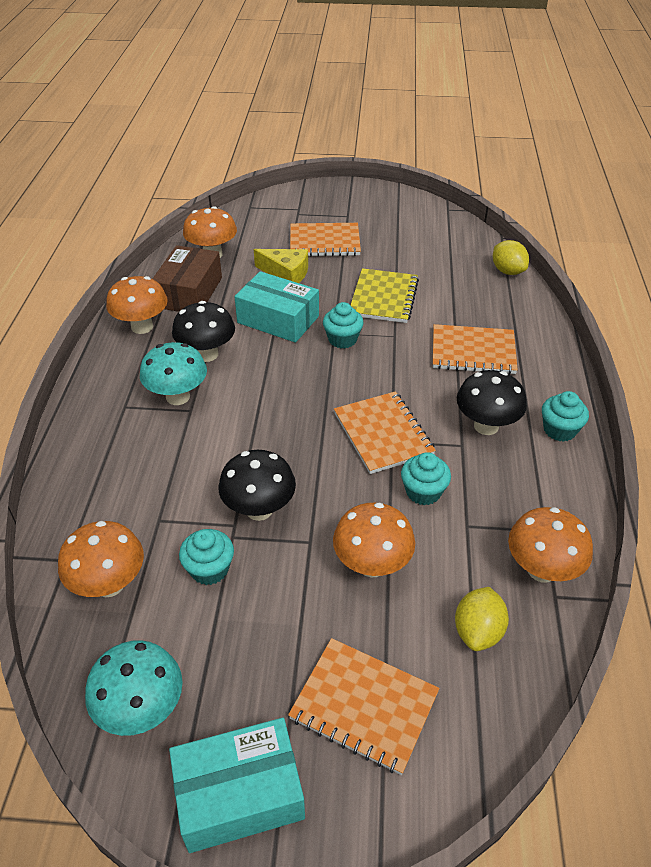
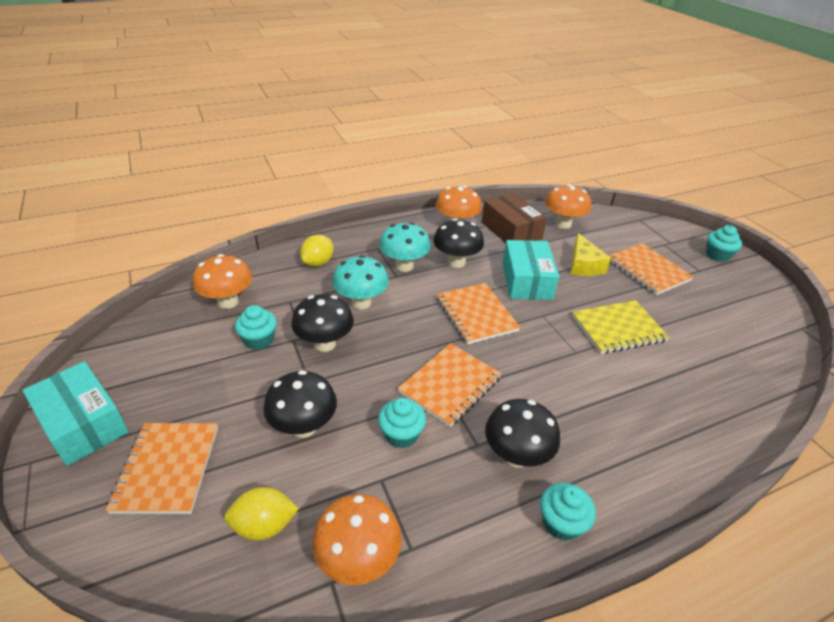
camera: 60 degrees right, 5 degrees down
(142, 709) = (138, 353): turquoise mushroom -> turquoise mushroom (361, 302)
(189, 292) = (511, 230): brown box -> brown box turned 75 degrees clockwise
(342, 339) = (539, 322): turquoise cupcake -> turquoise cupcake (717, 255)
(372, 565) = (304, 427): orange mushroom -> black mushroom
(473, 351) = (610, 414): orange notebook -> orange notebook (476, 314)
(507, 271) = (764, 404): yellow lemon -> yellow lemon (318, 263)

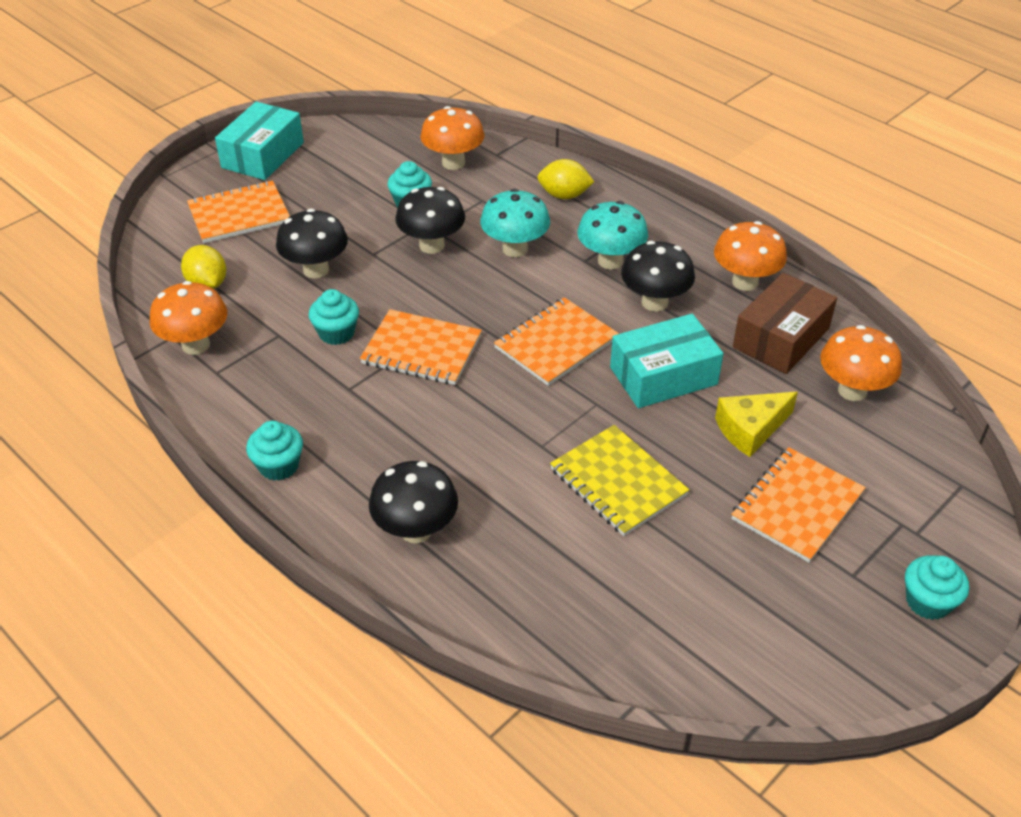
camera: 70 degrees right, 5 degrees up
(516, 456) = (347, 420): black mushroom -> black mushroom (416, 530)

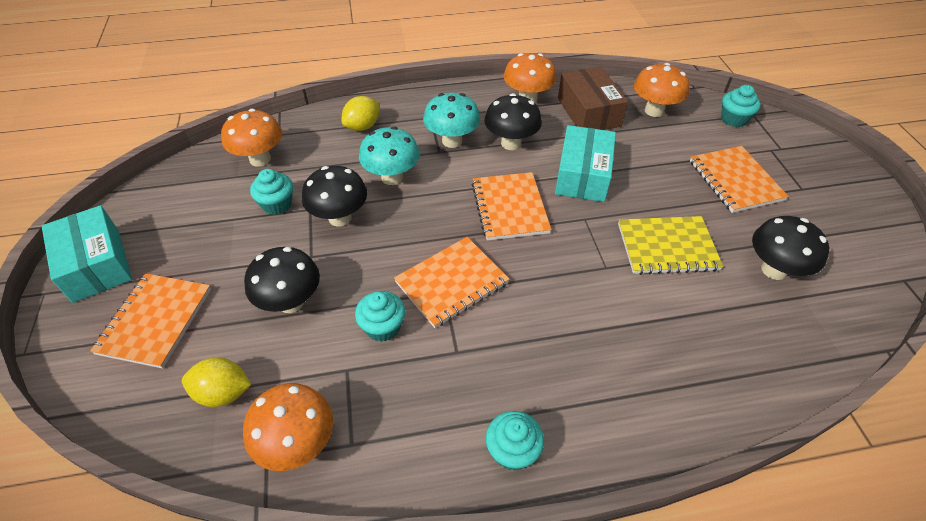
camera: 55 degrees left, 5 degrees up
(416, 530) = (648, 387): black mushroom -> black mushroom (774, 270)
(750, 429) = (658, 164): yellow cheese -> none
(928, 602) = (835, 172): turquoise cupcake -> turquoise cupcake (733, 119)

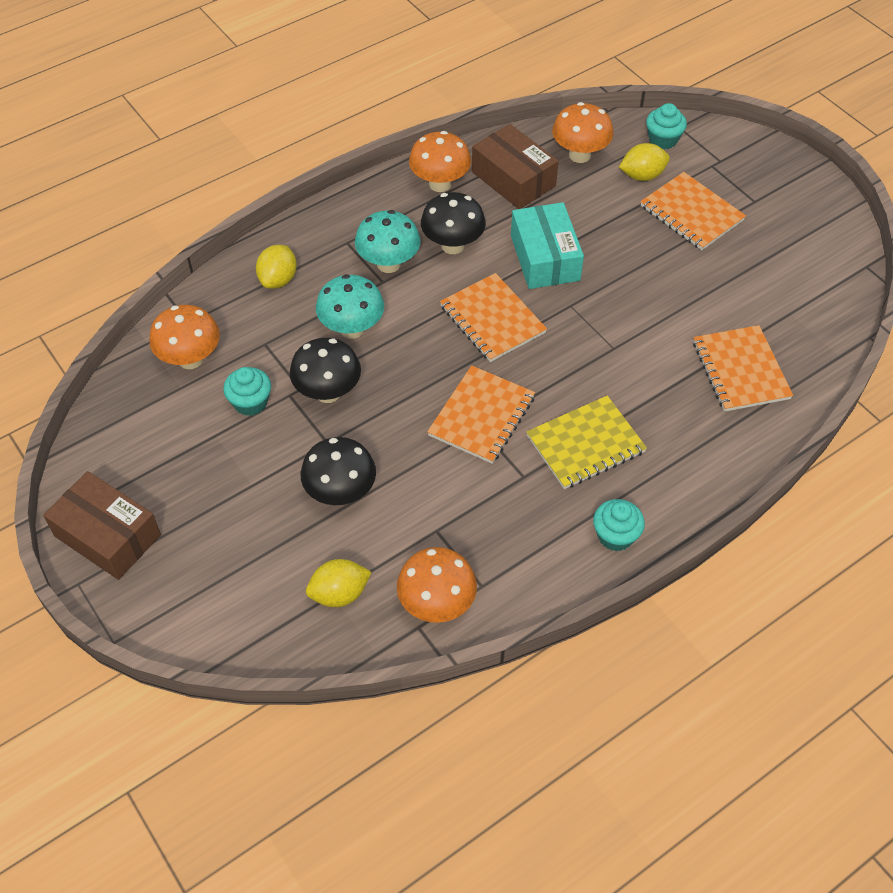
camera: 25 degrees left, 5 degrees up
(96, 264) = (107, 535): turquoise box -> brown box
(155, 321) = (220, 562): orange notebook -> orange notebook (740, 370)
(383, 327) = (444, 481): turquoise cupcake -> none
(667, 247) = (658, 307): yellow notebook -> yellow notebook (585, 444)
(702, 140) = (642, 176): none -> yellow lemon
(774, 270) = (758, 296): black mushroom -> none

